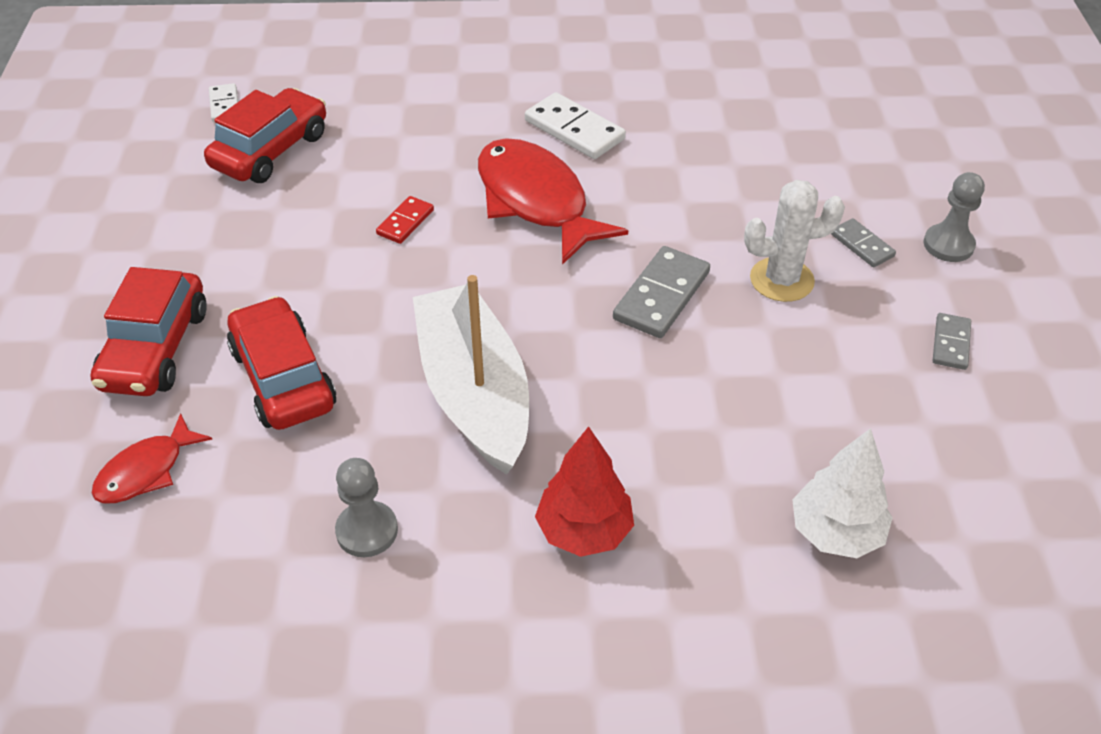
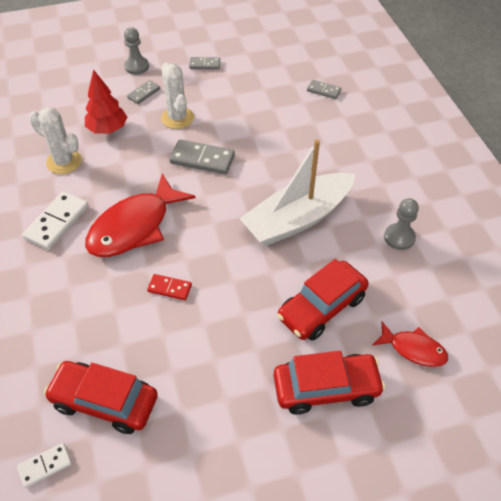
camera: 105 degrees left, 5 degrees up
(584, 531) = (360, 162): red tree -> red tree (108, 129)
(700, 143) = (64, 162): none -> white cactus
(835, 532) = (323, 91): white tree -> grey domino

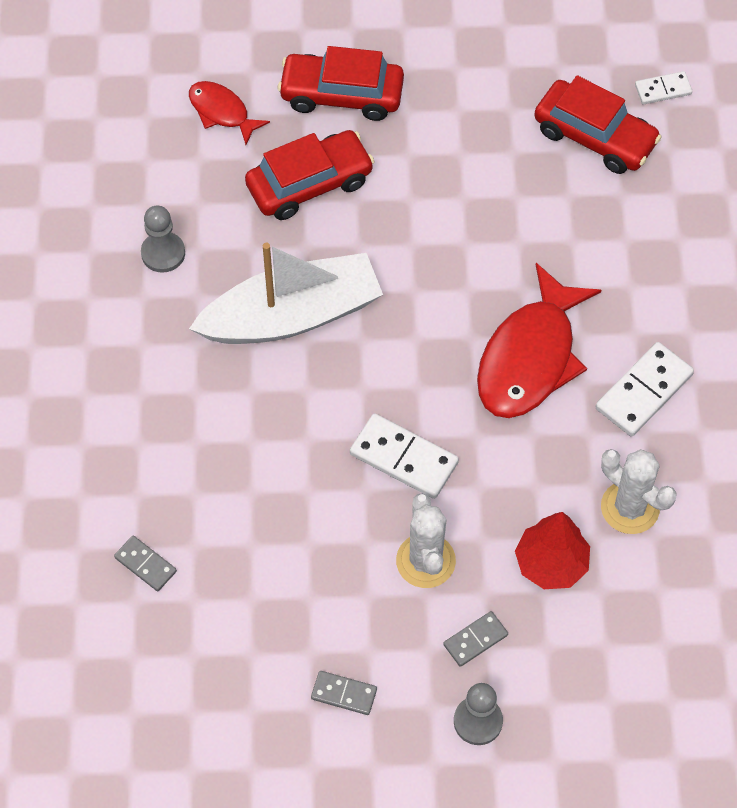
camera: 165 degrees left, 10 degrees up
(134, 226) = (530, 357): red fish -> red fish turned 150 degrees clockwise
(169, 288) = (497, 253): red domino -> none
(202, 159) = (403, 458): grey domino -> white domino

